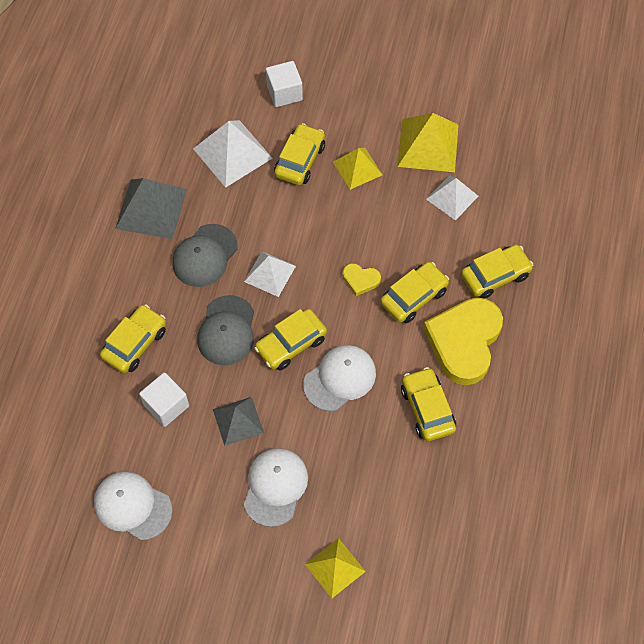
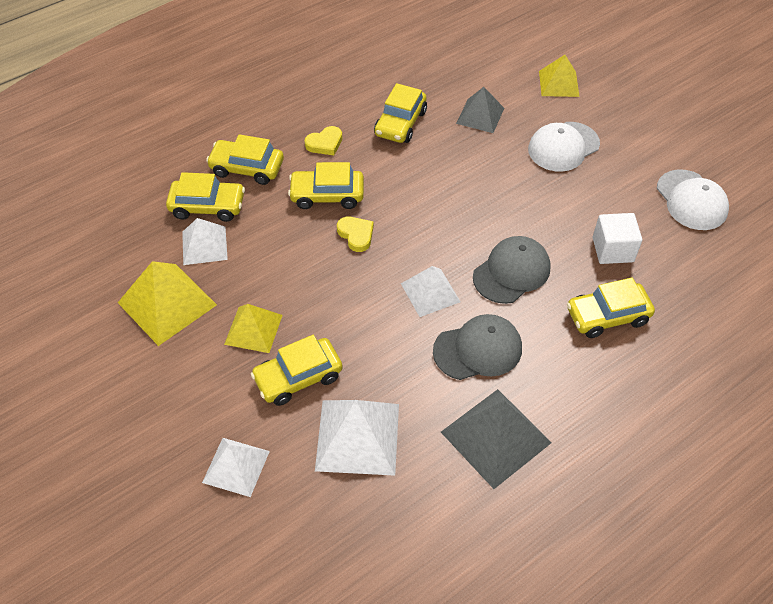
camera: 140 degrees left, 10 degrees down
(238, 421) = (558, 203): grey pyramid -> grey pyramid (480, 115)
(284, 93) = (236, 466): white cube -> white pyramid
(291, 344) = (464, 227): yellow car -> yellow car (208, 206)
(340, 378) = (447, 180): white cap -> none
(464, 342) = (325, 143): yellow heart -> yellow heart, size x0.44

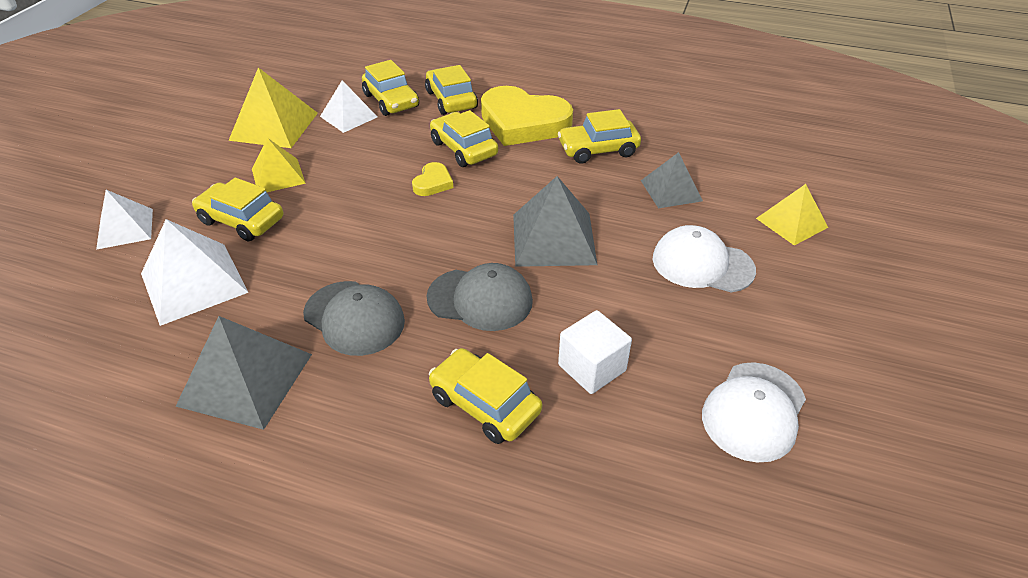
camera: 55 degrees right, 10 degrees down
(325, 143) = (523, 122): yellow heart -> yellow heart, size x2.28
(430, 292) = (403, 255): white pyramid -> none
(480, 202) = (553, 238): none -> grey pyramid

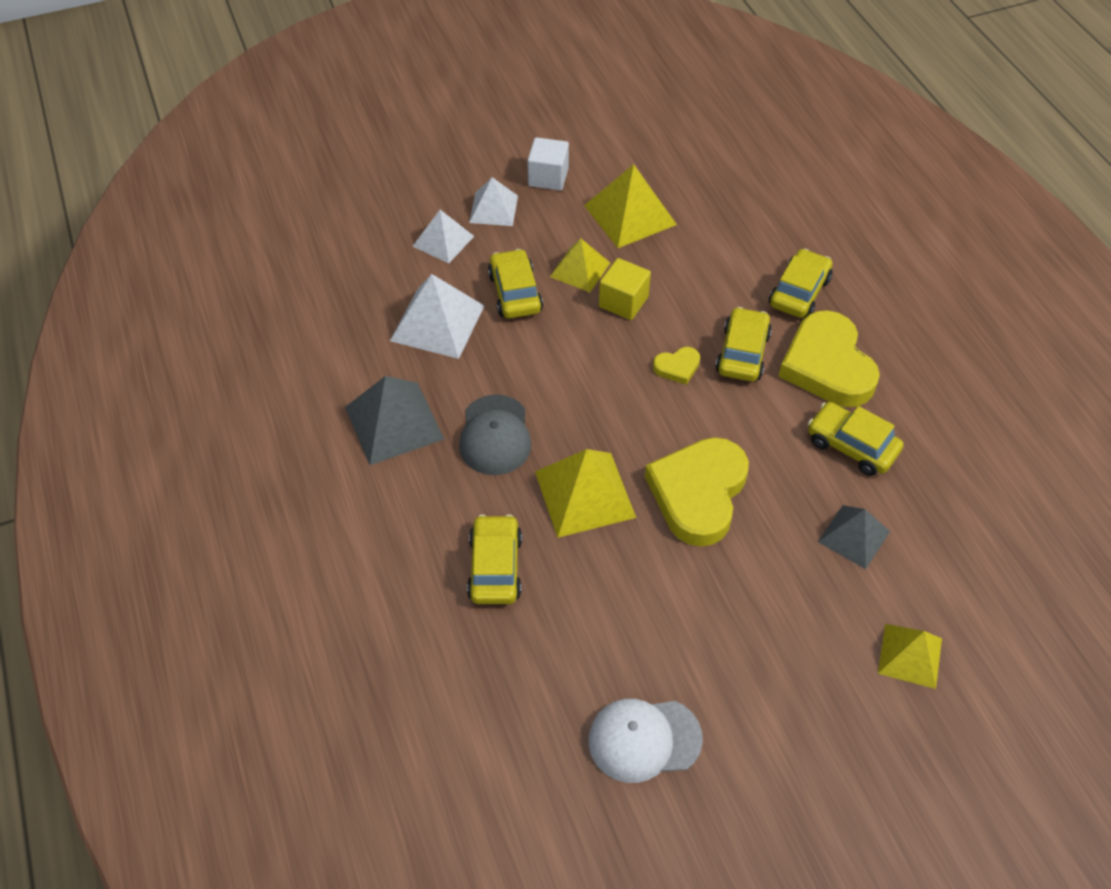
camera: 50 degrees right, 10 degrees up
(340, 173) = (623, 302): none -> yellow cube
(348, 116) = (695, 247): white pyramid -> white pyramid (493, 209)
(391, 101) = (748, 255): yellow car -> none
(480, 299) = (585, 494): grey cap -> yellow pyramid
(553, 238) = (698, 493): grey pyramid -> yellow heart
(592, 368) = (587, 609): white cube -> white cube (548, 177)
(702, 264) = (777, 616): white cap -> none

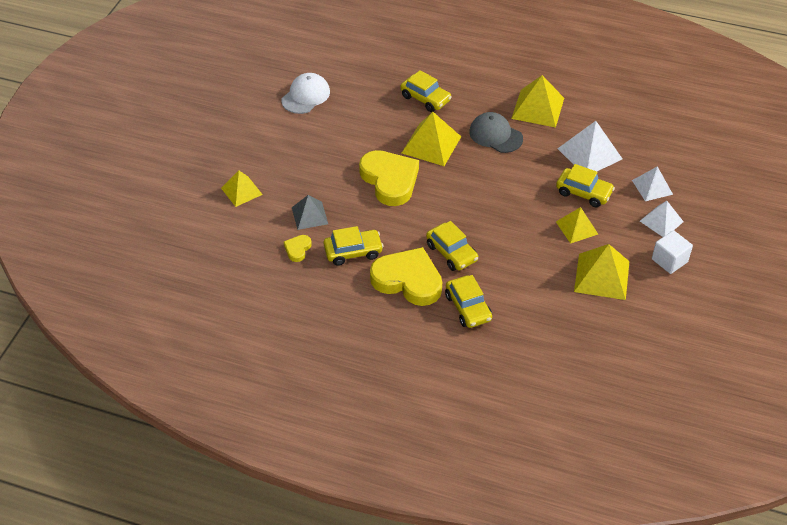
camera: 130 degrees right, 5 degrees down
(394, 423) = (537, 108): grey pyramid -> yellow pyramid
(623, 302) = (535, 230): yellow cube -> none
(677, 367) = (469, 221): yellow heart -> yellow heart (297, 249)

